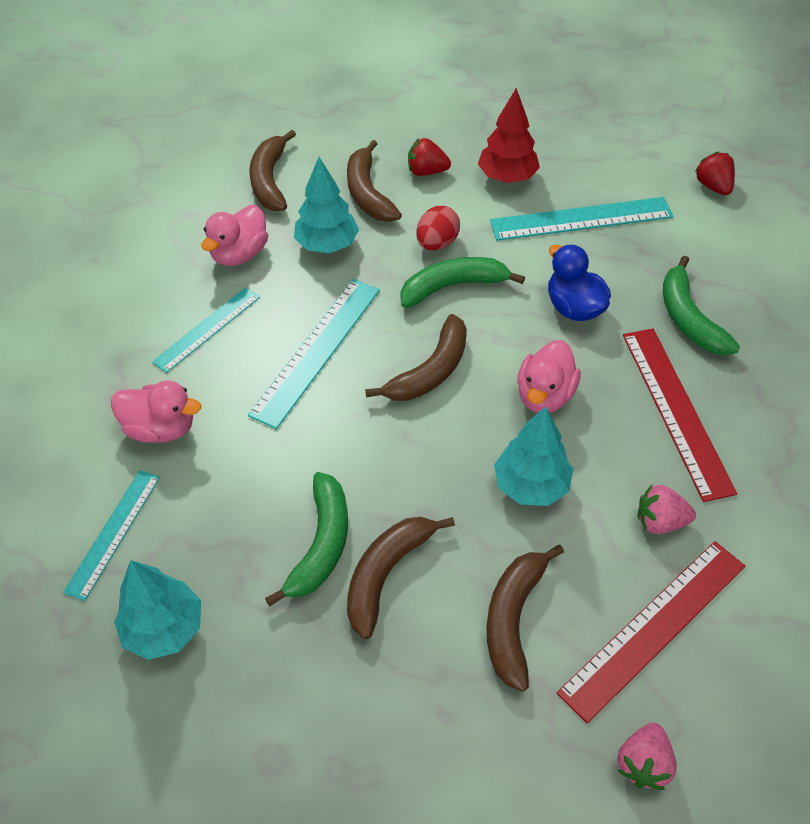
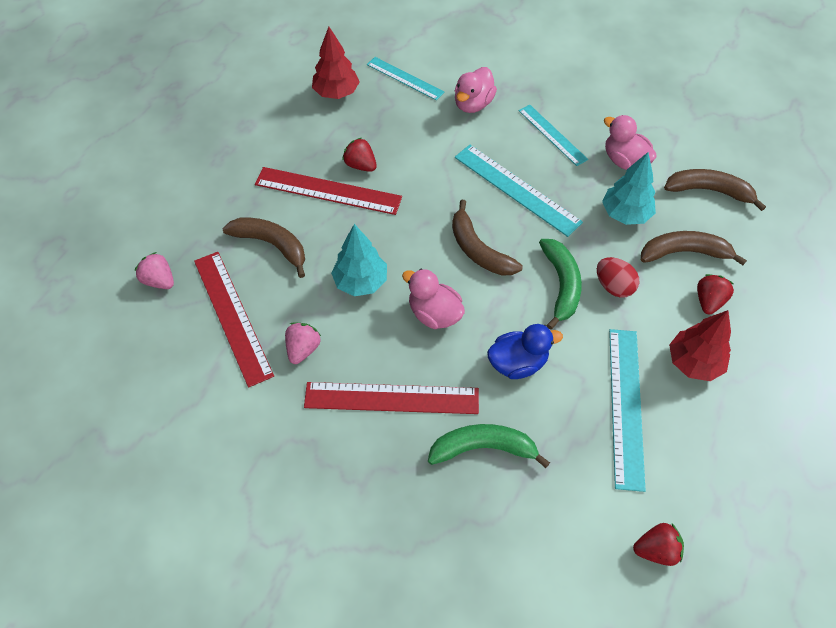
camera: 105 degrees right, 5 degrees up
(164, 629) = (336, 93): turquoise tree -> red tree
(321, 544) = (360, 165): green banana -> red strawberry
(386, 574) = (328, 191): brown banana -> red ruler

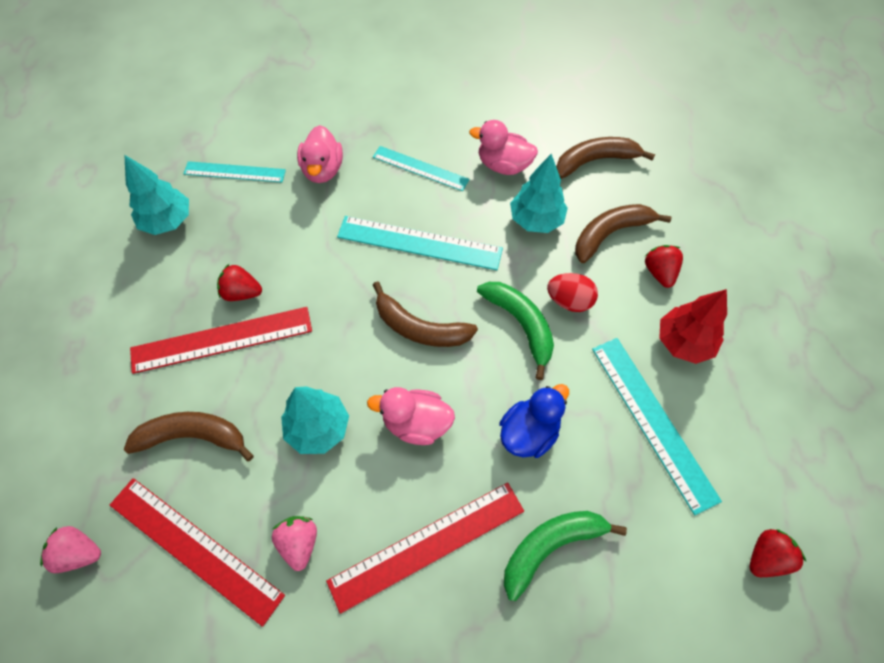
camera: 30 degrees left, 5 degrees up
(336, 93) = (167, 221): red tree -> turquoise tree

